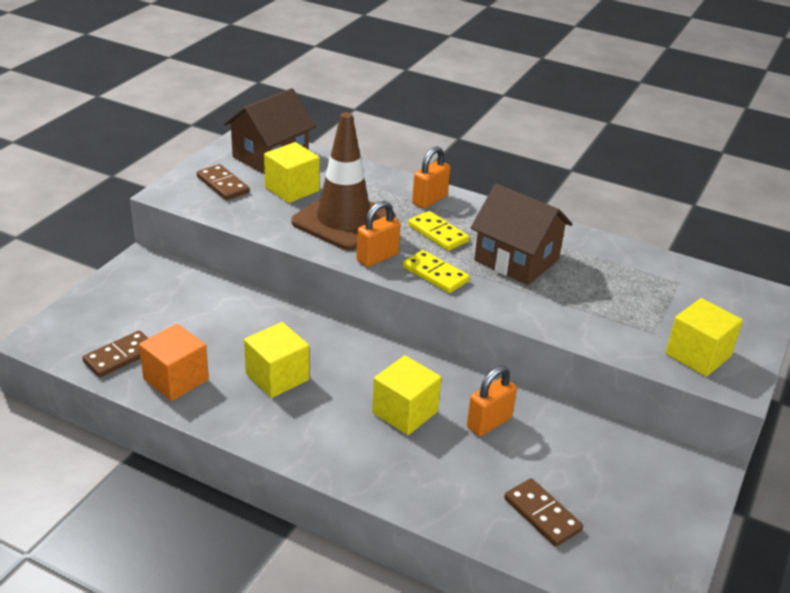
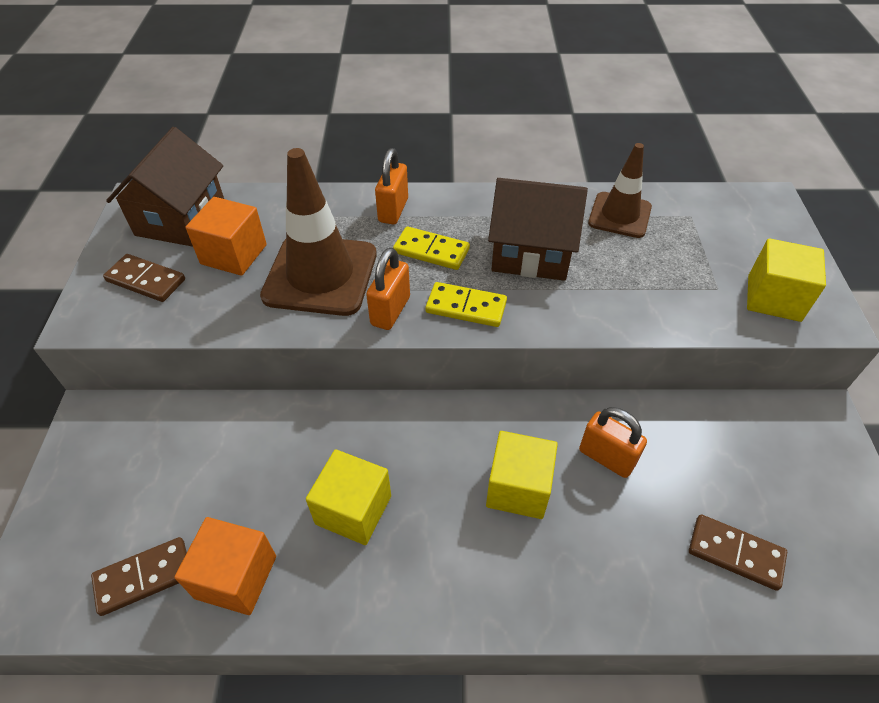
camera: 25 degrees left, 15 degrees up
(120, 356) = (144, 577): brown domino -> brown domino turned 45 degrees clockwise
(292, 189) = (234, 254): yellow cube -> orange cube
(489, 423) = (606, 457): orange padlock -> orange padlock turned 75 degrees counterclockwise
(615, 261) = (619, 215): none -> brown traffic cone

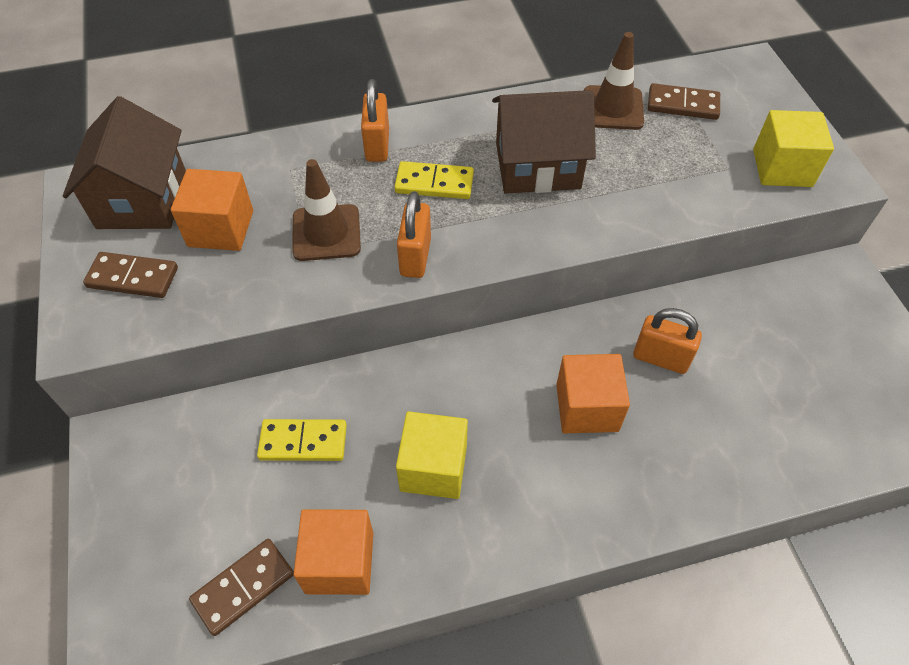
camera: 15 degrees left, 5 degrees up
(320, 275) = (326, 233): brown traffic cone -> brown traffic cone, size x0.62
(466, 307) = (491, 237): yellow domino -> yellow domino (303, 442)
(518, 488) = (587, 407): yellow cube -> orange cube
(735, 553) = (800, 419): brown domino -> brown domino (683, 104)

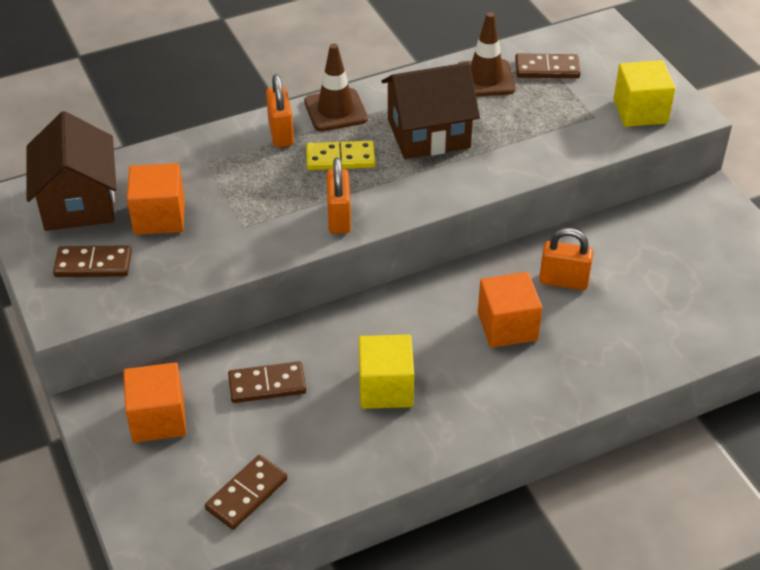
camera: 10 degrees left, 10 degrees down
(303, 442) = (267, 385): yellow domino -> brown domino
(326, 233) = (255, 209): brown traffic cone -> brown traffic cone (335, 110)
(339, 562) = (323, 465): orange cube -> orange cube (158, 419)

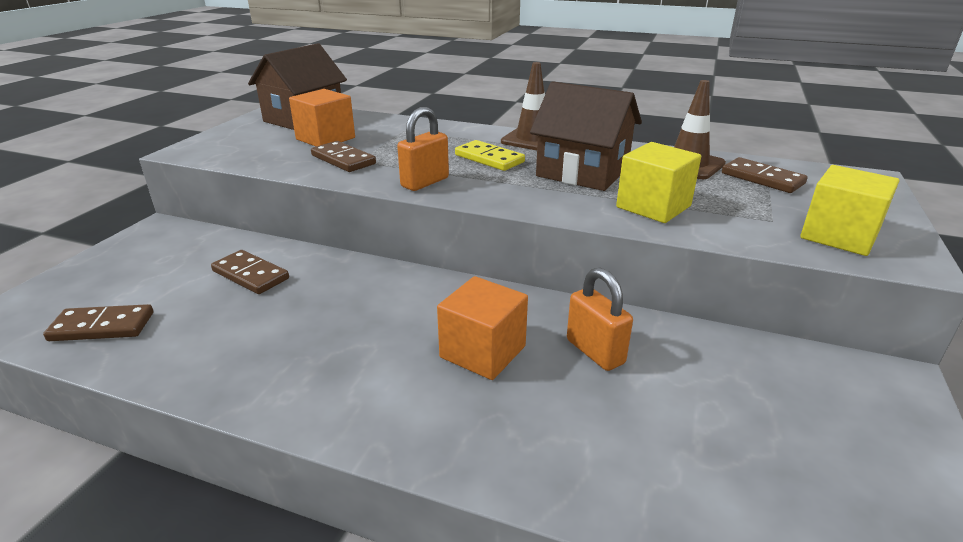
camera: 45 degrees right, 15 degrees down
(93, 264) = (249, 141): brown domino -> brown domino (343, 160)
(158, 419) = (165, 253): orange cube -> none
(281, 133) = (474, 136): orange padlock -> none
(386, 388) = (311, 328): yellow cube -> yellow cube (653, 206)

